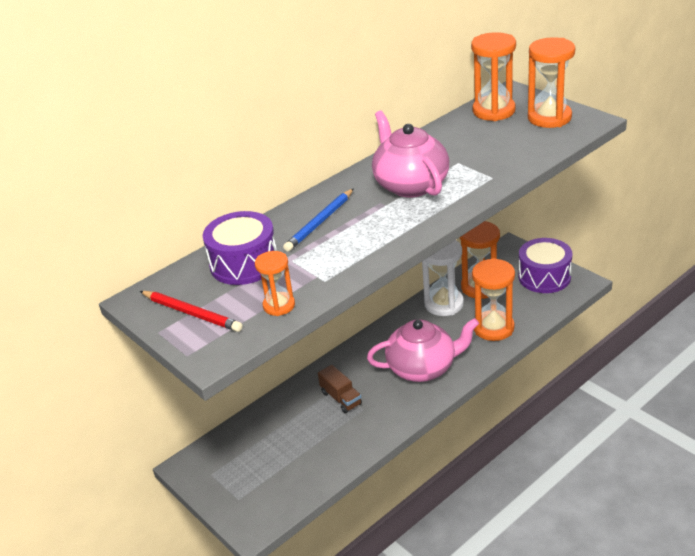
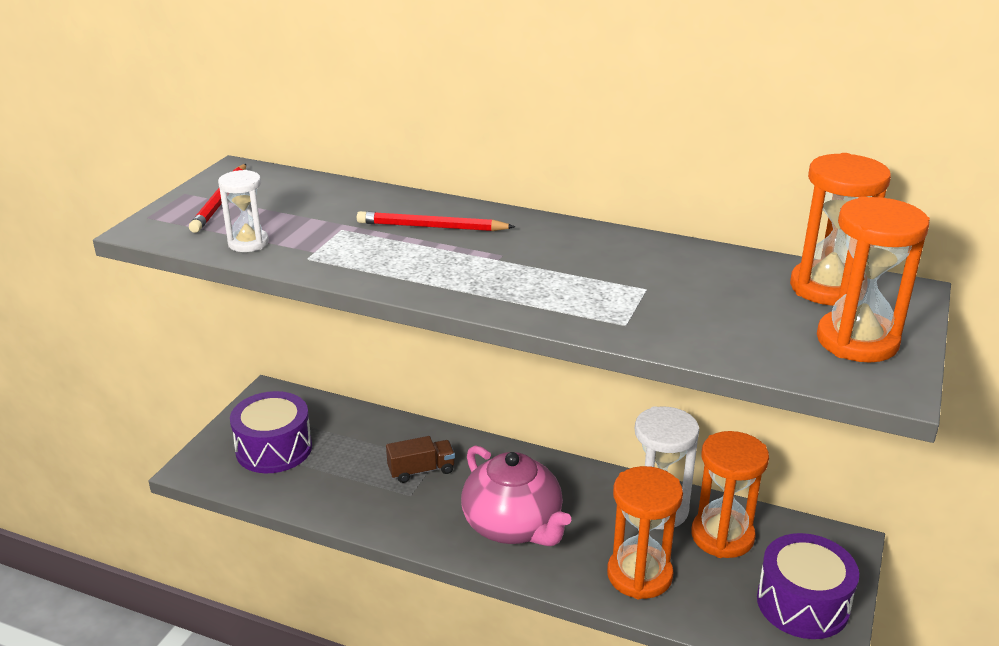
camera: 60 degrees right, 5 degrees down
(244, 263) = (324, 205): purple drum -> purple drum (274, 448)
(279, 305) = (248, 243): orange hourglass -> white hourglass
(320, 222) = (431, 227): blue pencil -> red pencil
(341, 398) = (421, 470): brown truck -> brown truck turned 135 degrees counterclockwise
(410, 185) = (560, 266): pink teapot -> none

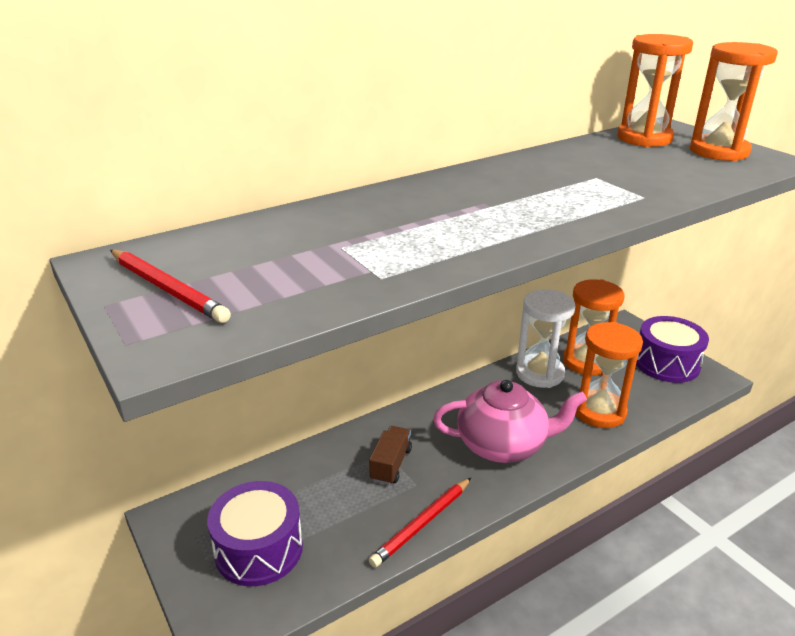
camera: 55 degrees left, 0 degrees up
(248, 243) = (300, 298): white hourglass -> none
(431, 227) = (395, 212): red pencil -> red pencil (422, 524)

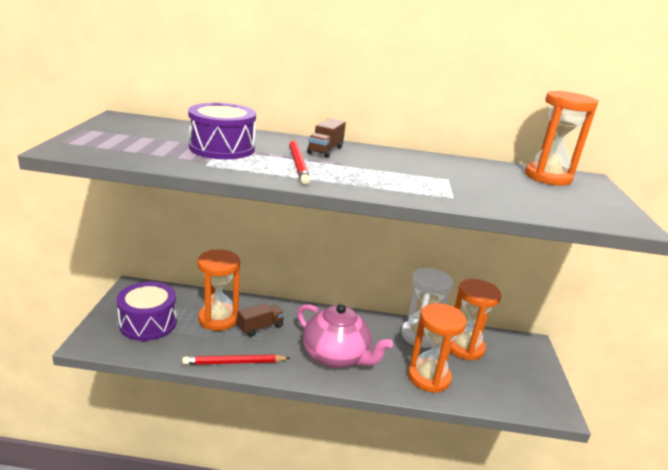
camera: 35 degrees right, 5 degrees down
(168, 289) = (117, 133): red pencil -> red pencil (298, 163)
(435, 194) = (325, 150): none -> brown truck
(666, 363) = (529, 381): purple drum -> purple drum (222, 148)
(719, 151) = (591, 202): orange hourglass -> orange hourglass (218, 319)

